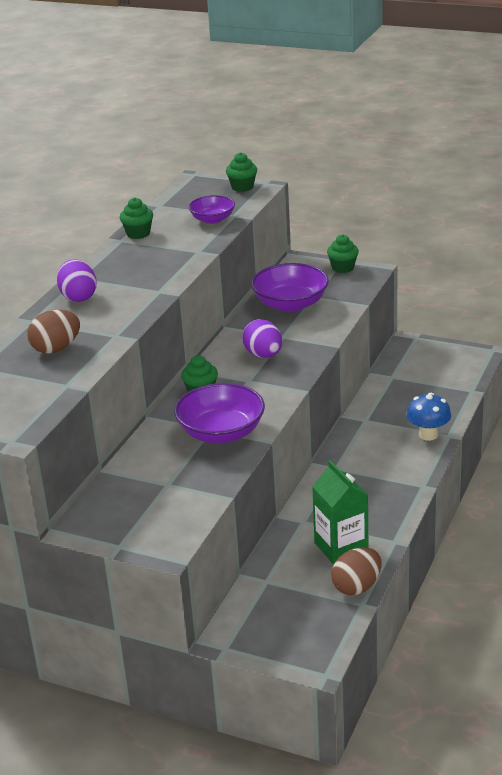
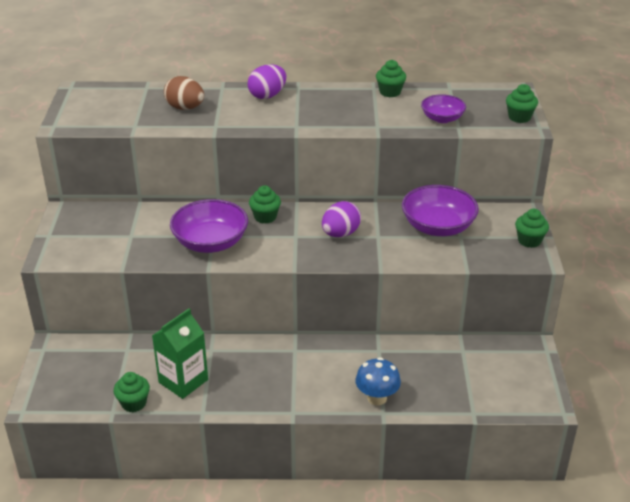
camera: 65 degrees right, 5 degrees up
(357, 587) = (134, 403): brown egg -> green cupcake

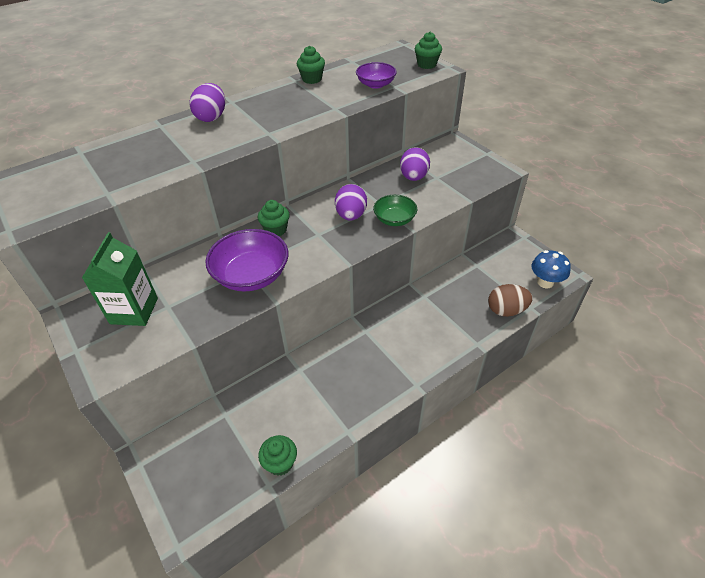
camera: 35 degrees left, 10 degrees up
(183, 381) = (304, 413): green carton -> green carton (134, 311)
(185, 108) = (143, 156): brown egg -> brown egg (506, 310)
(375, 254) = (394, 219): none -> green bowl
(377, 398) = (461, 334): blue mushroom -> blue mushroom (545, 282)
(438, 227) = (413, 177): purple bowl -> purple egg
(529, 241) = (482, 160): green cupcake -> none

